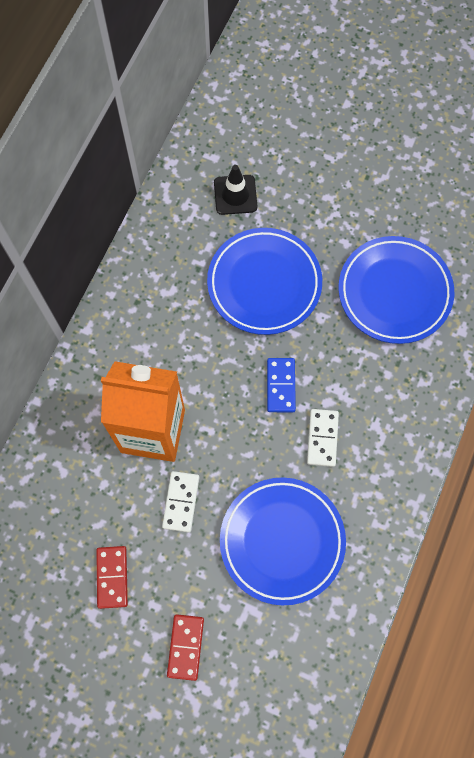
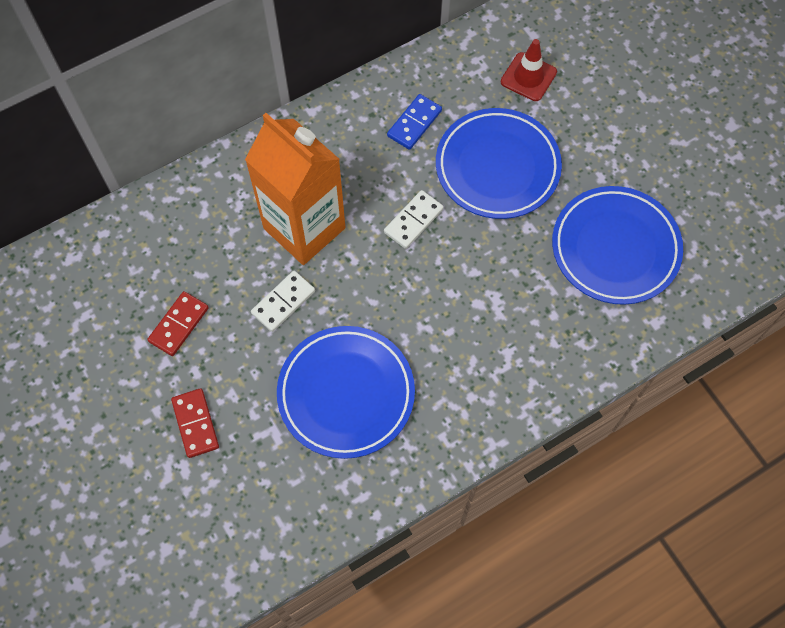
camera: 35 degrees right, 5 degrees down
(185, 647) = (195, 424): red domino -> red domino turned 60 degrees counterclockwise
(235, 195) = (528, 77): black traffic cone -> red traffic cone
(281, 386) = (446, 262): blue domino -> blue domino (414, 123)
(322, 438) = (450, 331): white domino -> white domino (413, 221)

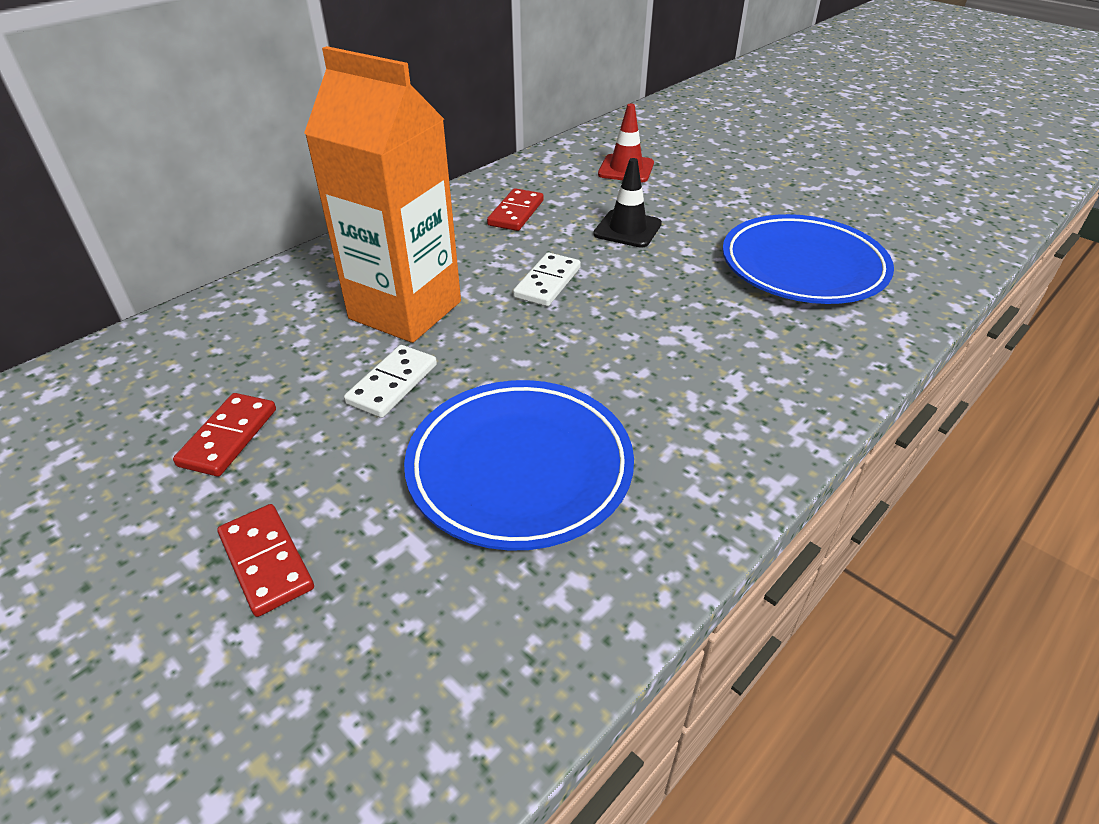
camera: 15 degrees left, 25 degrees down
(414, 123) = (516, 213): blue domino -> red domino
(497, 167) = (627, 229): blue plate -> black traffic cone

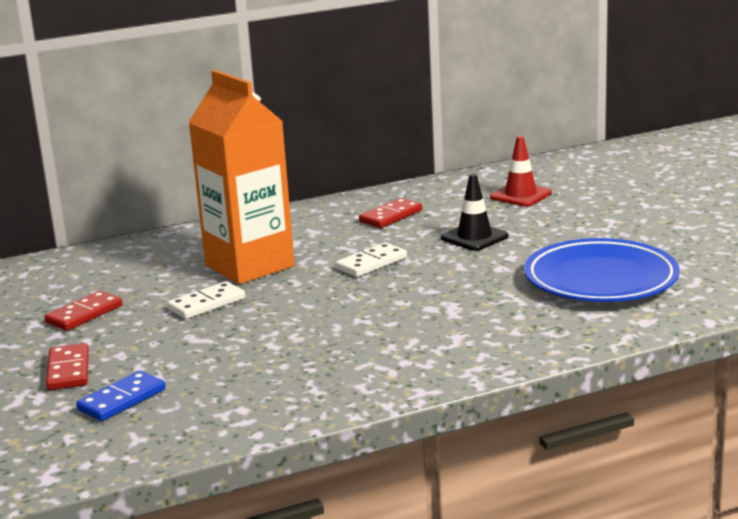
camera: 25 degrees right, 20 degrees down
(388, 607) = (122, 400): none -> blue domino
(520, 468) = (253, 356): blue plate -> none

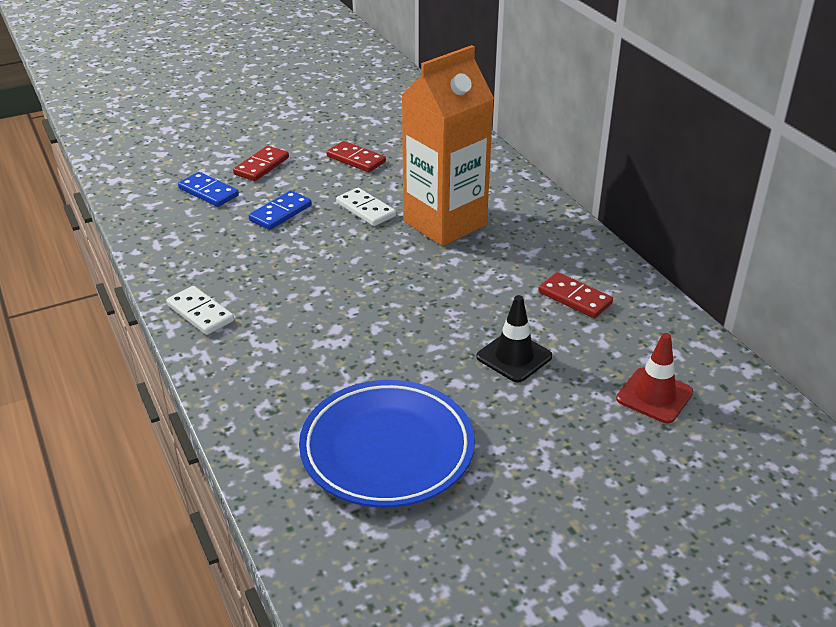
camera: 85 degrees right, 15 degrees up
(68, 370) = (261, 166): red domino -> red domino turned 45 degrees counterclockwise
(195, 349) = (280, 213): none -> blue domino
(371, 263) = (446, 290): white domino -> white domino (200, 313)

